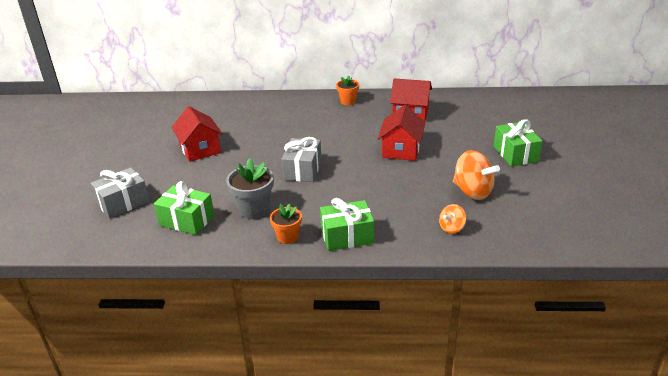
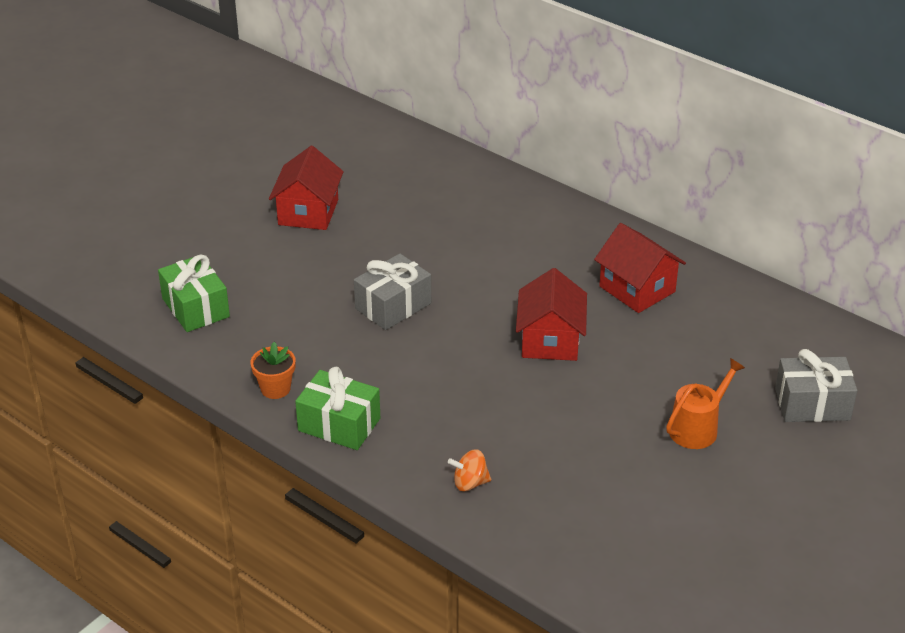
camera: 35 degrees right, 5 degrees up
(123, 203) = (155, 248): grey gift -> grey gift (812, 404)
(254, 209) = (279, 332): grey flower pot -> none
(348, 101) = (577, 225): orange flower pot -> none
(401, 150) = (550, 340): red house -> red house turned 45 degrees counterclockwise
(472, 191) = (561, 450): orange spinning top -> none
(515, 154) = (697, 428): green gift -> orange watering can

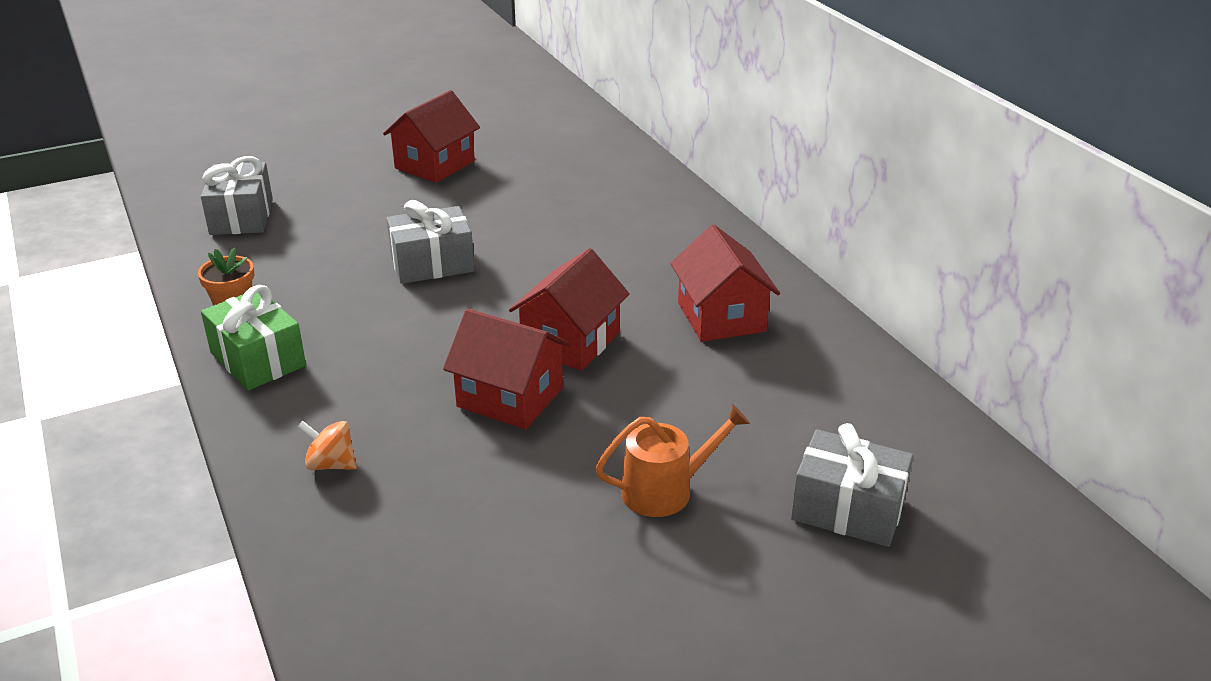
camera: 25 degrees right, 5 degrees down
(195, 308) = (241, 217): green gift -> grey gift
(545, 396) = (510, 397): none -> red house

